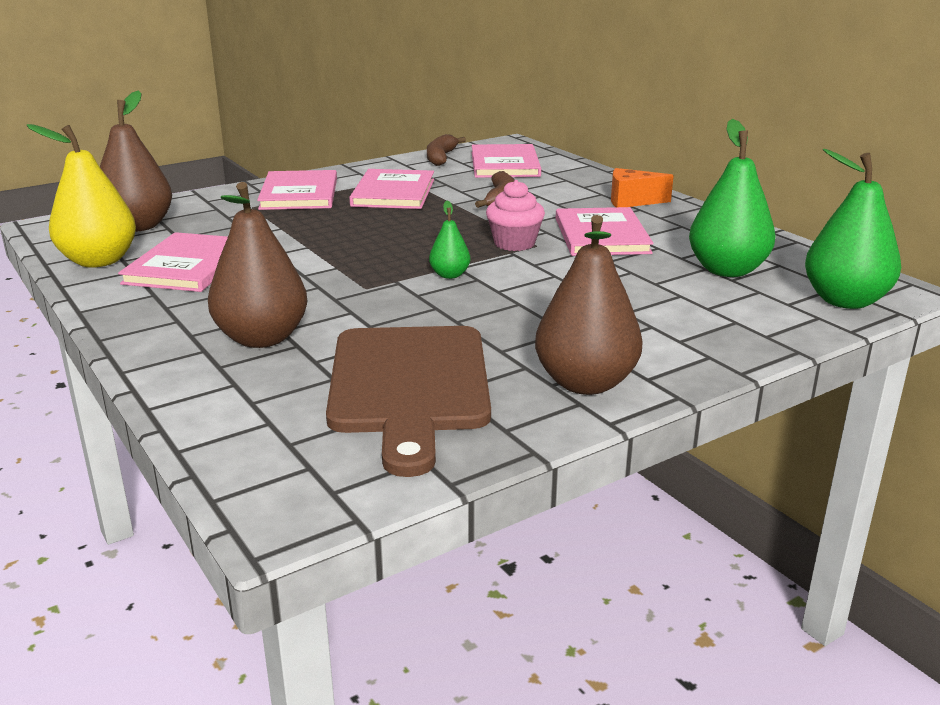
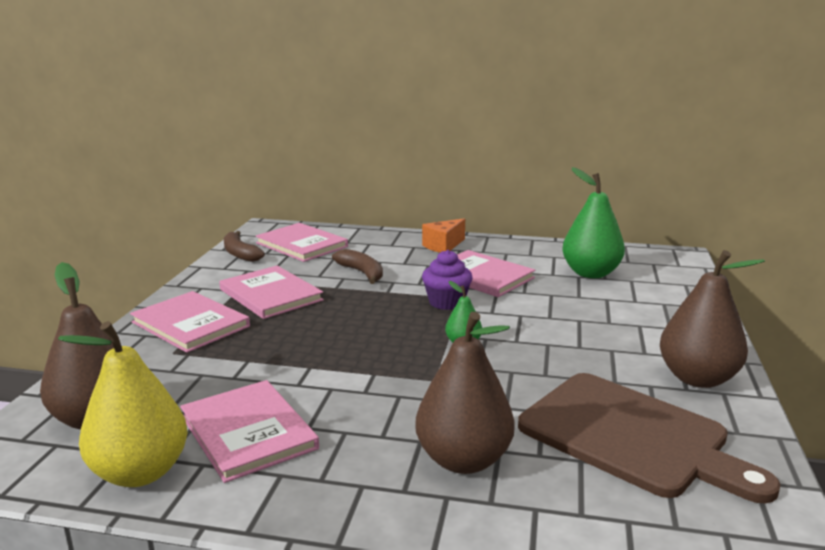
camera: 45 degrees left, 5 degrees down
(514, 243) = (446, 302): pink cupcake -> purple cupcake
(845, 301) = (673, 270): green pear -> none

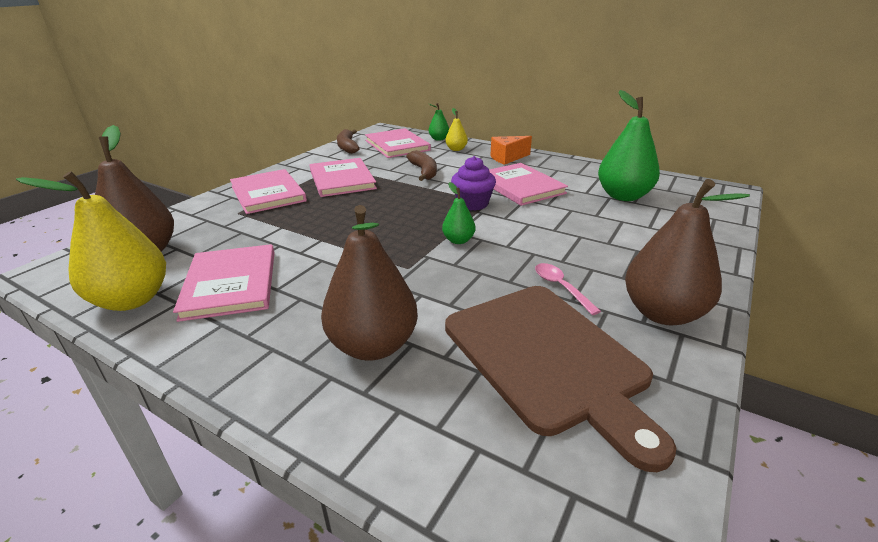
camera: 20 degrees right, 10 degrees up
(346, 232) = (439, 139): none -> green pear
(377, 242) = (456, 149): none -> yellow pear
(597, 372) = (561, 287): none -> pink spoon

